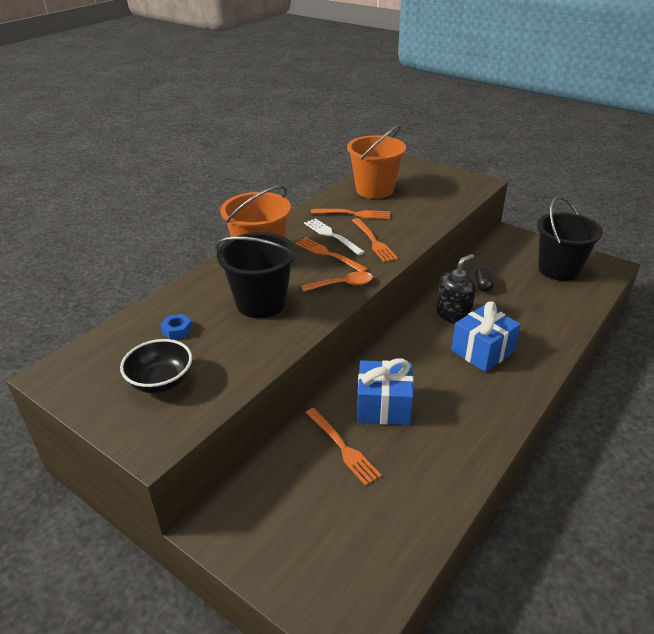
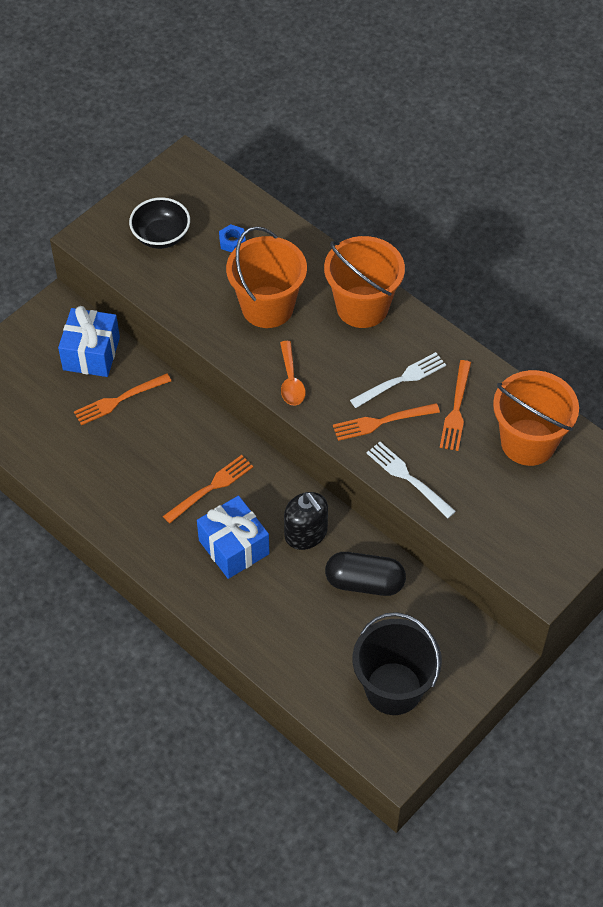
camera: 95 degrees right, 20 degrees up
(261, 303) = (267, 307): black bucket -> orange bucket
(328, 254) = (357, 372): orange fork -> orange fork (211, 487)
(384, 406) = (165, 439): blue gift -> blue gift (91, 353)
(420, 229) = (407, 478): none -> white fork
(483, 285) = (364, 582): black capsule -> black capsule, size x1.79

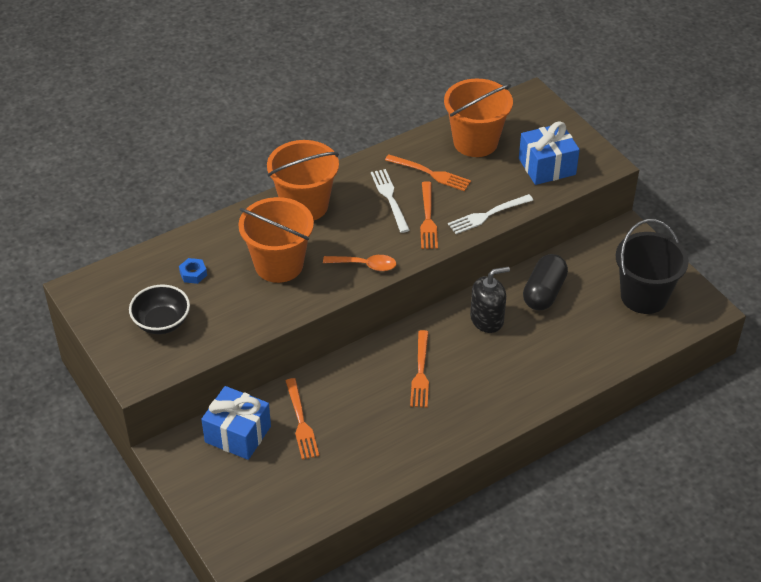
camera: 75 degrees left, 10 degrees down
(211, 487) = (420, 372): orange fork -> orange fork turned 150 degrees counterclockwise
(234, 547) = (487, 369): blue gift -> blue gift (547, 166)

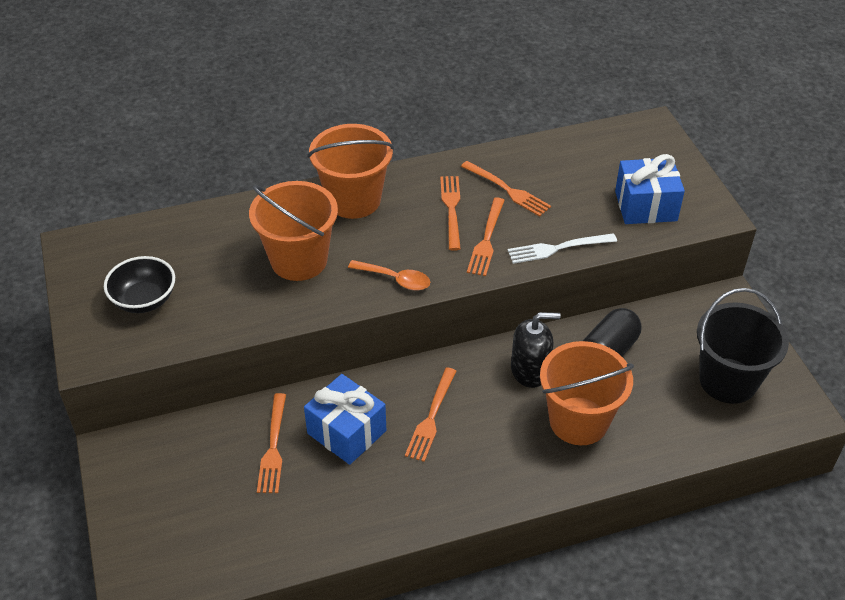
camera: 15 degrees right, 0 degrees up
(193, 274) = (201, 252): blue nut -> none
(238, 434) = (197, 446): blue gift -> blue gift (346, 432)
(389, 198) = (451, 209): white fork -> orange fork
(475, 142) = (571, 164): orange bucket -> orange bucket (578, 421)

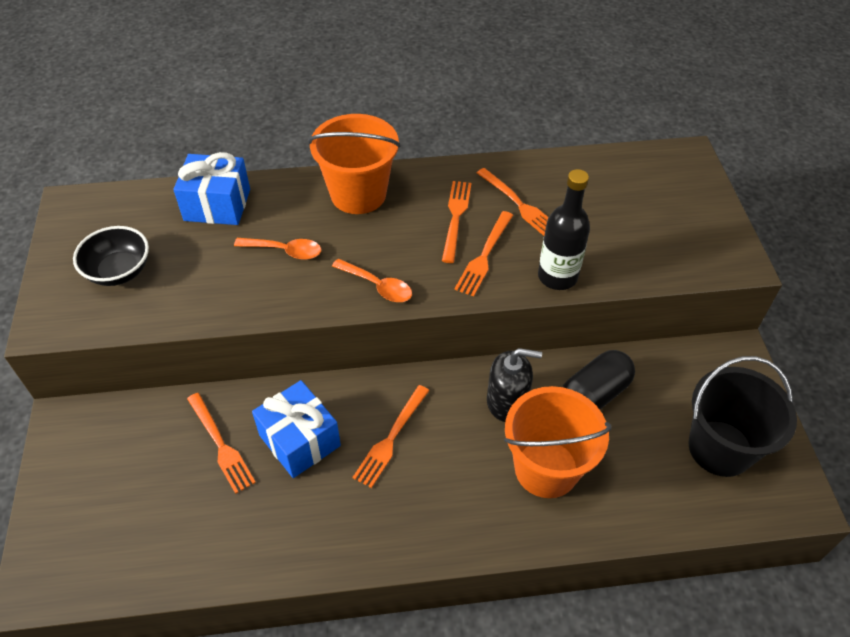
camera: 10 degrees right, 5 degrees up
(273, 447) = (221, 445): orange fork -> orange fork turned 45 degrees counterclockwise
(299, 260) = (285, 251): orange bucket -> orange spoon
(557, 248) = (557, 276): white fork -> black bottle
(645, 206) = (663, 242): blue gift -> blue gift (217, 205)

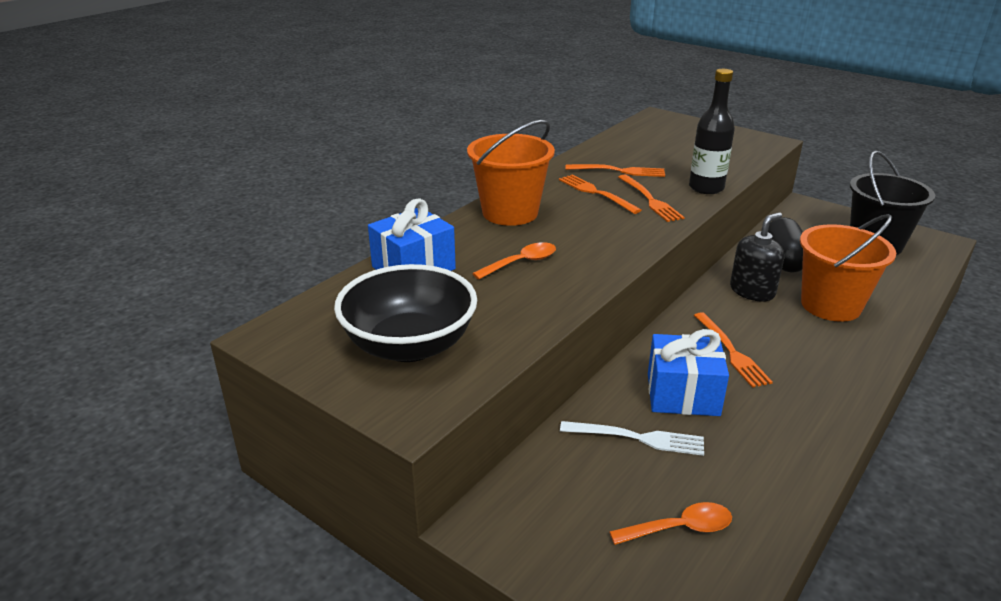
camera: 45 degrees left, 20 degrees down
(119, 271) = (409, 345): black bowl -> black bowl, size x1.55
(221, 445) = (638, 438): orange fork -> white fork
(378, 286) = (621, 245): orange spoon -> orange spoon (680, 528)

